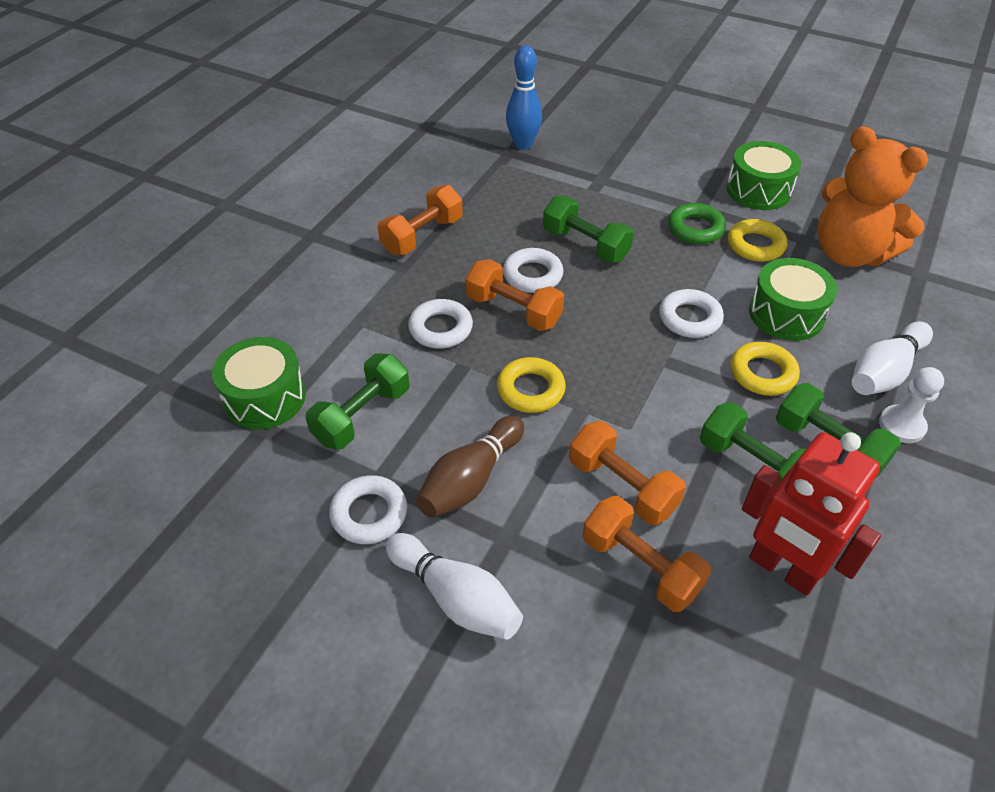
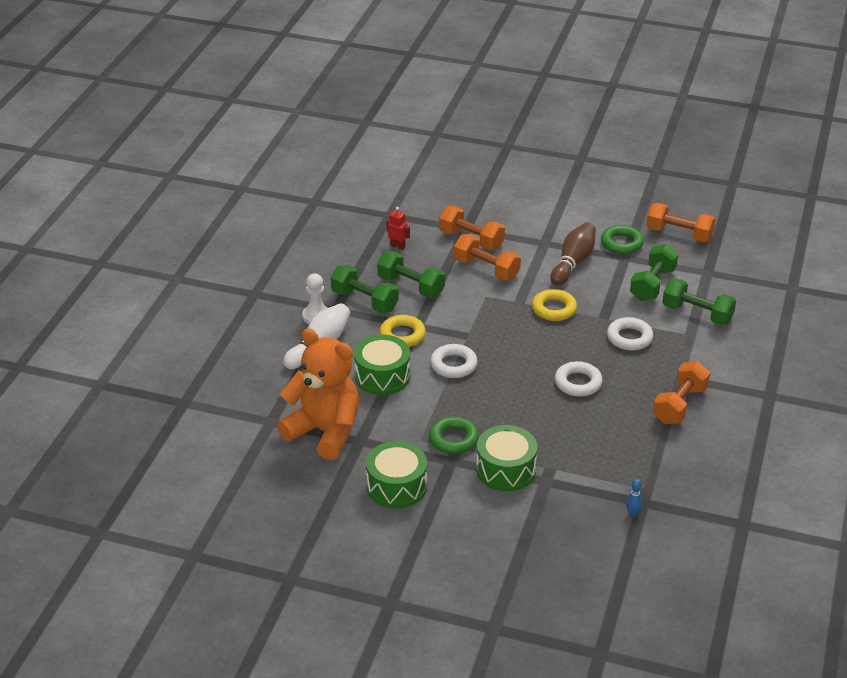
camera: 170 degrees right, 10 degrees down
(265, 397) = (718, 286): green drum -> green drum (505, 470)
(369, 514) = (621, 243): white ring -> green ring
(456, 598) = (561, 220): white bowling pin -> none
(513, 310) = (583, 355): orange dumbbell -> orange dumbbell (679, 234)
(523, 144) = (632, 513): blue bowling pin -> blue bowling pin, size x0.45
(585, 245) = (543, 413): green dumbbell -> green dumbbell (697, 314)
(755, 245) = (402, 429): yellow ring -> none
(782, 569) = (397, 246): red robot -> red robot, size x0.42

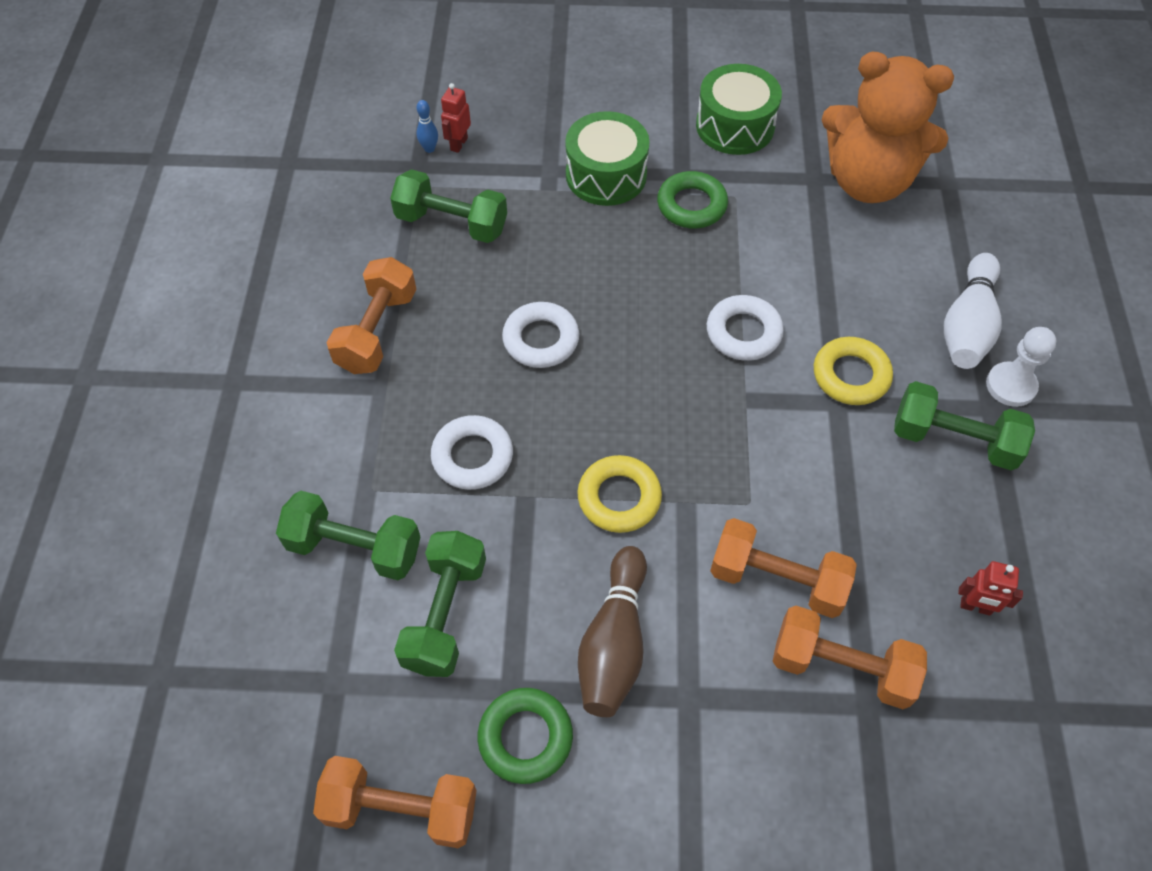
camera: 165 degrees right, 20 degrees up
(382, 376) = (840, 288): green drum -> none
(411, 286) = (893, 496): green dumbbell -> green dumbbell (451, 223)
(610, 513) = (458, 144): none -> red robot

